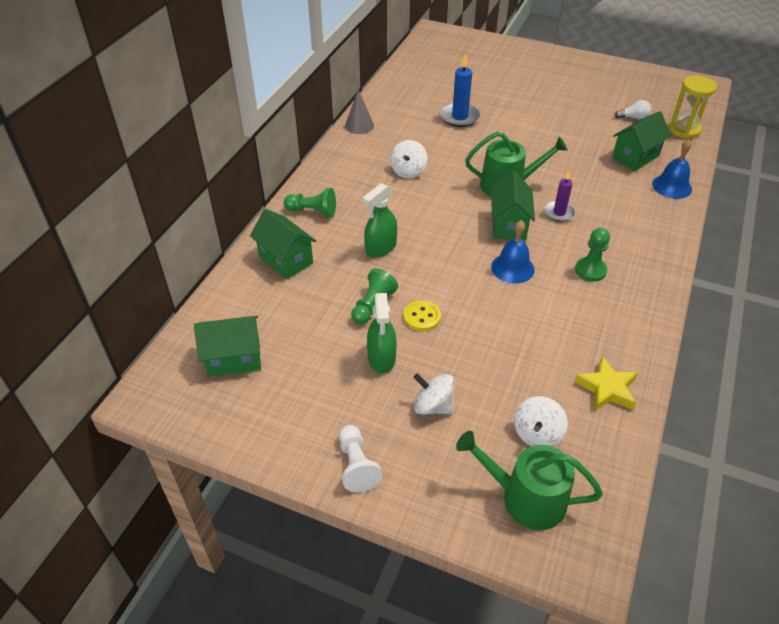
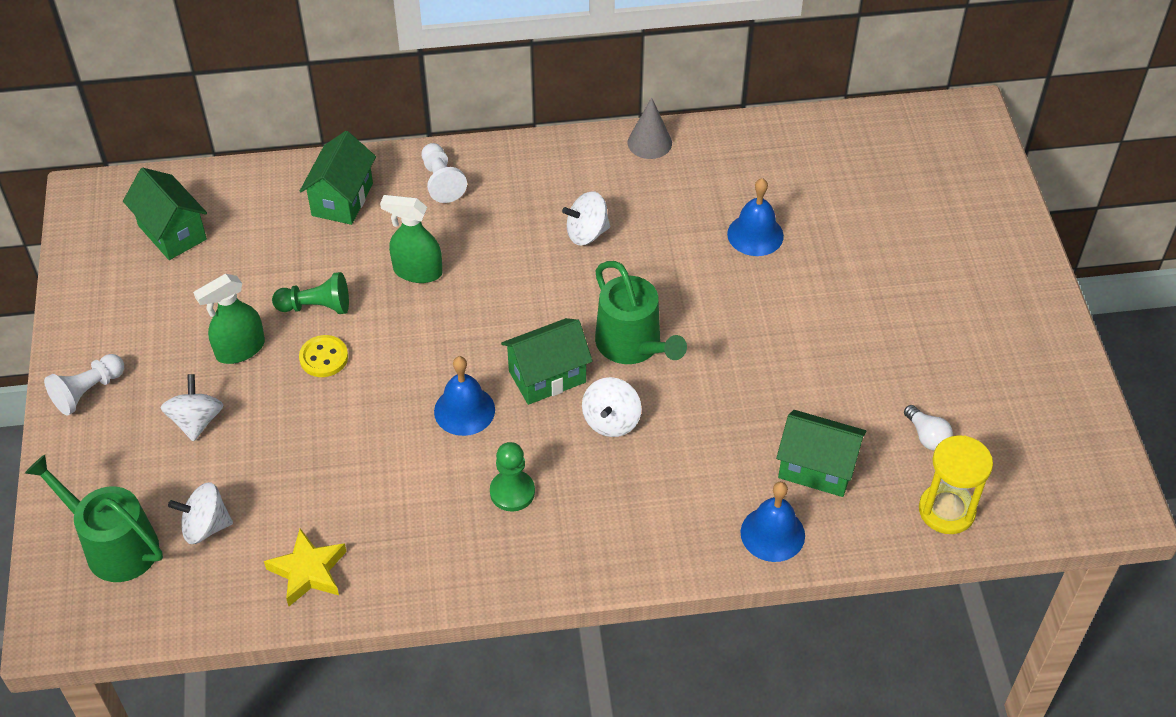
camera: 60 degrees right, 5 degrees up
(312, 211) = (441, 181): green pawn -> white pawn
(460, 117) = (755, 234): blue candle -> blue bell
(526, 498) = (114, 545): green watering can -> green watering can turned 45 degrees counterclockwise
(559, 213) = (611, 421): purple candle -> white spinning top

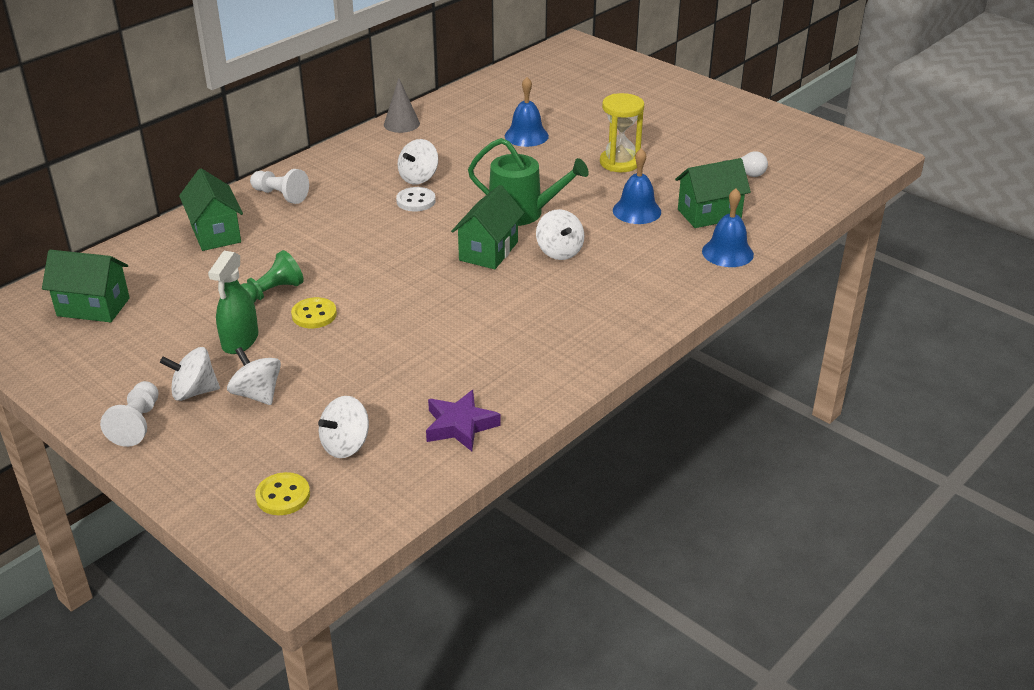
camera: 40 degrees left, 15 degrees down
(114, 545) = (283, 496): green watering can -> yellow button
(156, 385) = (194, 392): none -> white spinning top
(308, 571) = (460, 425): yellow star -> purple star
(417, 271) = (324, 243): green spray bottle -> none
(464, 410) = (455, 292): blue bell -> blue bell (636, 211)
(512, 492) = (545, 314): green pawn -> none
(551, 265) = (416, 201): none -> white button
(946, 510) = (802, 197): yellow hourglass -> yellow hourglass (619, 162)

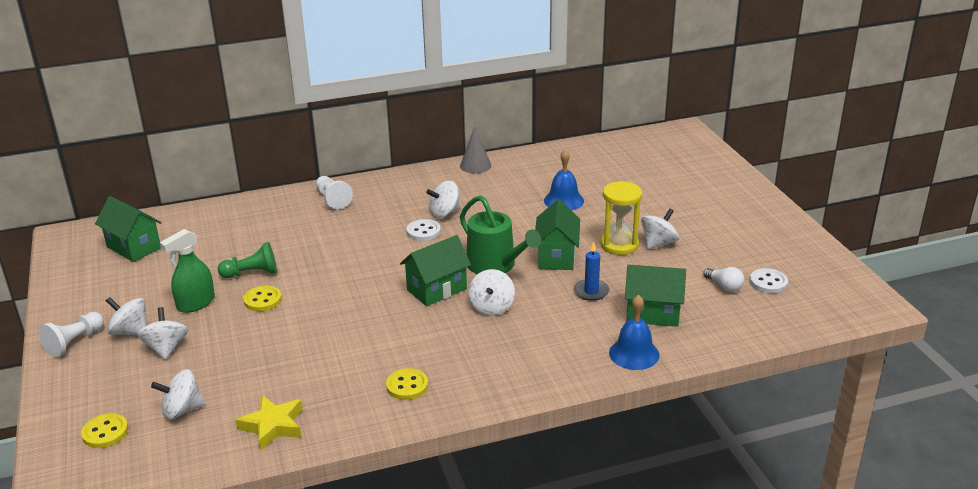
camera: 30 degrees right, 5 degrees down
(216, 233) = (261, 216): green house -> green house (556, 256)
(460, 425) = (273, 426): purple star -> yellow star
(553, 345) = (407, 386): none -> yellow button
(636, 211) = (591, 291): blue bell -> blue candle
(653, 152) = (658, 243): none -> white spinning top
(778, 160) = (768, 282): none -> white button

